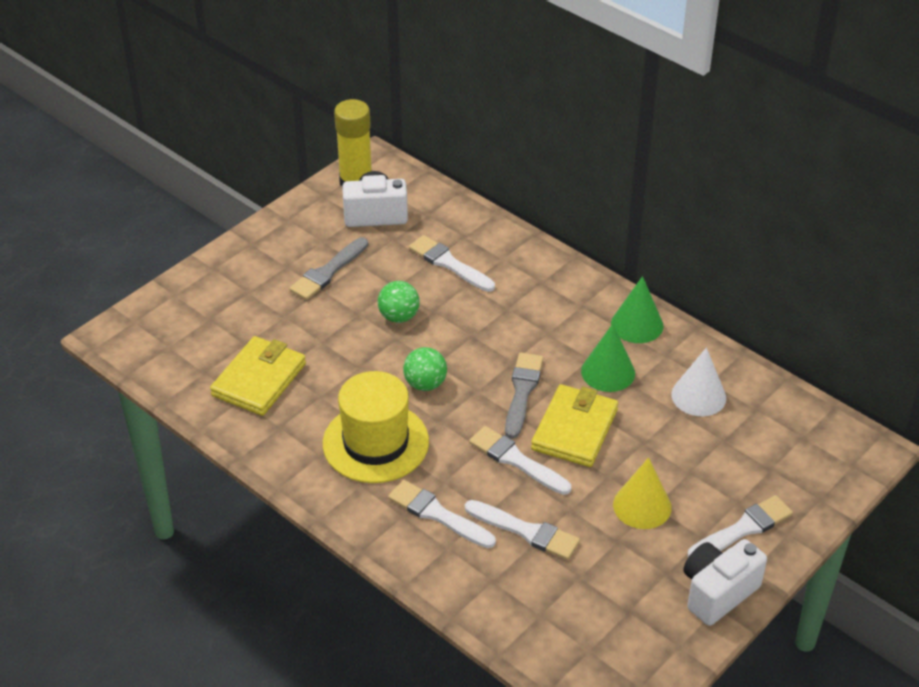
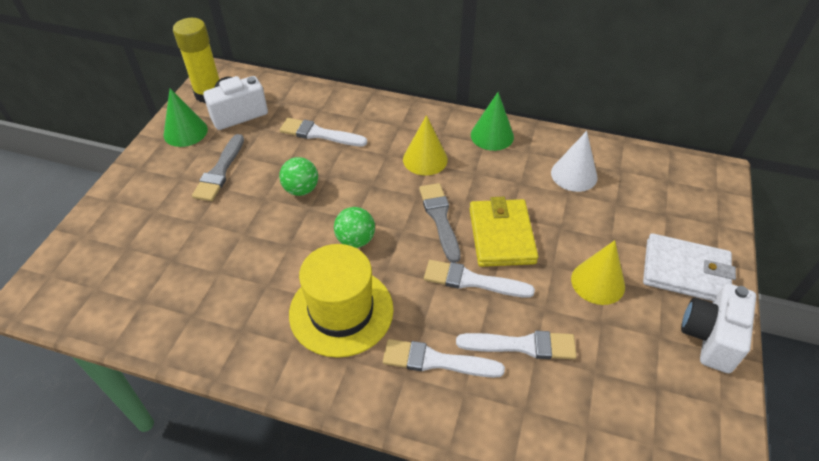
camera: 25 degrees left, 5 degrees up
(259, 380) = (201, 290): yellow wallet -> none
(545, 327) = (425, 159): none -> yellow cone
(608, 372) = (495, 179): green cone -> green cone (185, 132)
(743, 529) = (685, 272): white brush -> white wallet

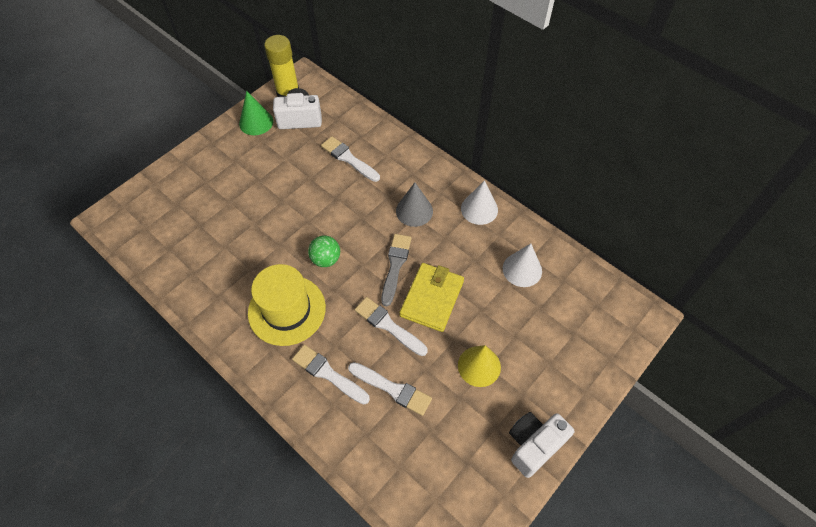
camera: 25 degrees right, 10 degrees up
(220, 171) = (263, 165): grey brush -> none
(301, 189) = (310, 202): green ball -> none
(425, 159) = (414, 211): yellow cone -> grey cone
(492, 135) = (479, 209): green cone -> white cone
(685, 272) = (553, 387): white wallet -> none

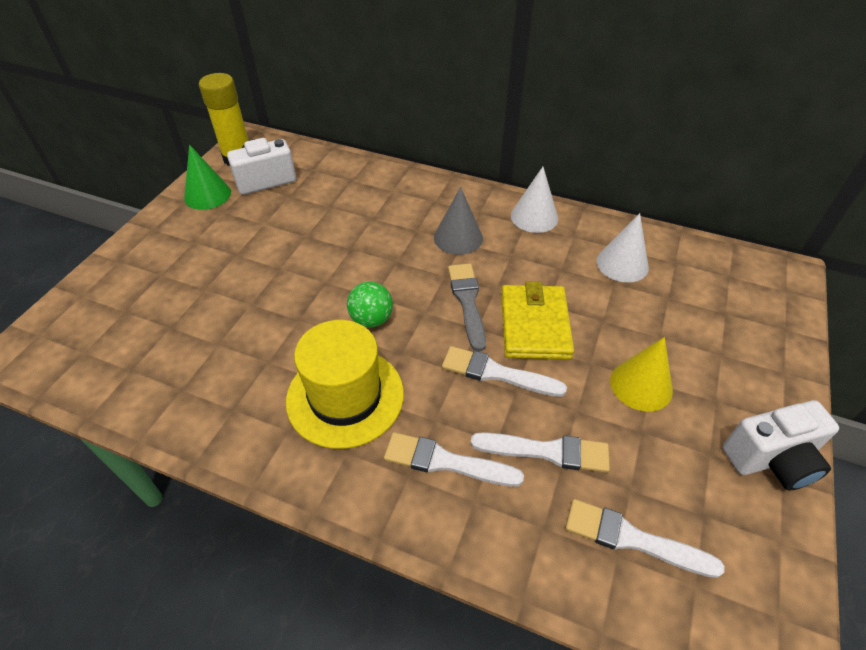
camera: 20 degrees left, 10 degrees down
(348, 159) = (347, 205): white brush -> white brush (633, 539)
(533, 445) = (771, 459): white camera -> white camera turned 135 degrees counterclockwise

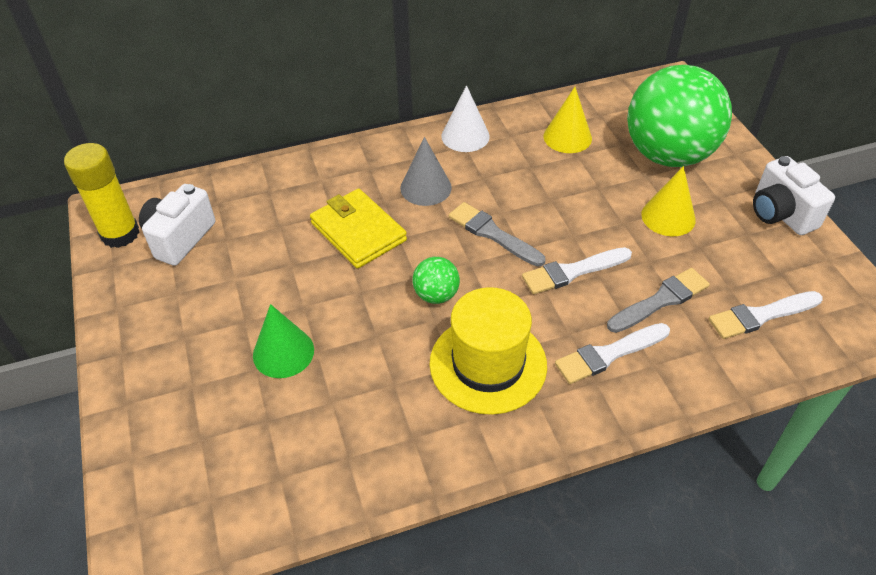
camera: 40 degrees left, 0 degrees up
(207, 195) = (136, 287): green cone -> green cone (283, 352)
(535, 325) = (559, 220): yellow wallet -> yellow wallet (358, 232)
(547, 451) = (661, 300): white brush -> grey brush
(622, 264) = (567, 137): white cone -> yellow cone
(705, 332) = (668, 155): none -> green ball
(771, 459) = (780, 214): white camera -> white camera turned 120 degrees clockwise

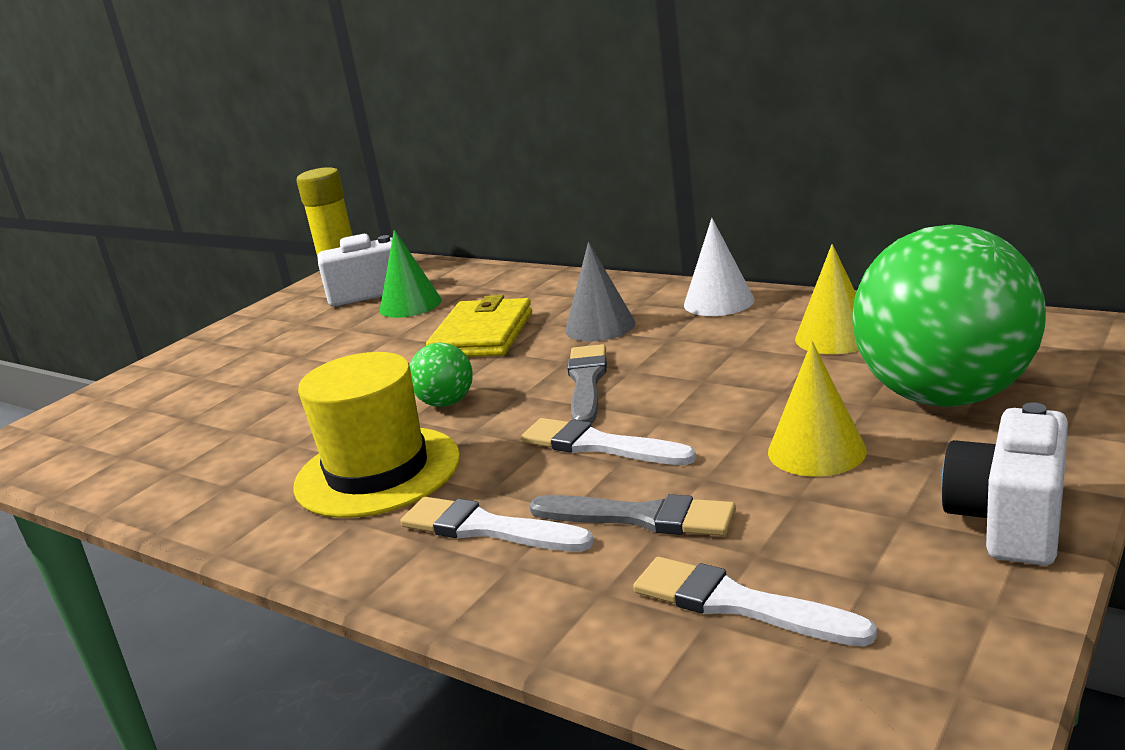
camera: 55 degrees right, 25 degrees down
(283, 352) = (278, 385): green cone -> green cone (410, 305)

